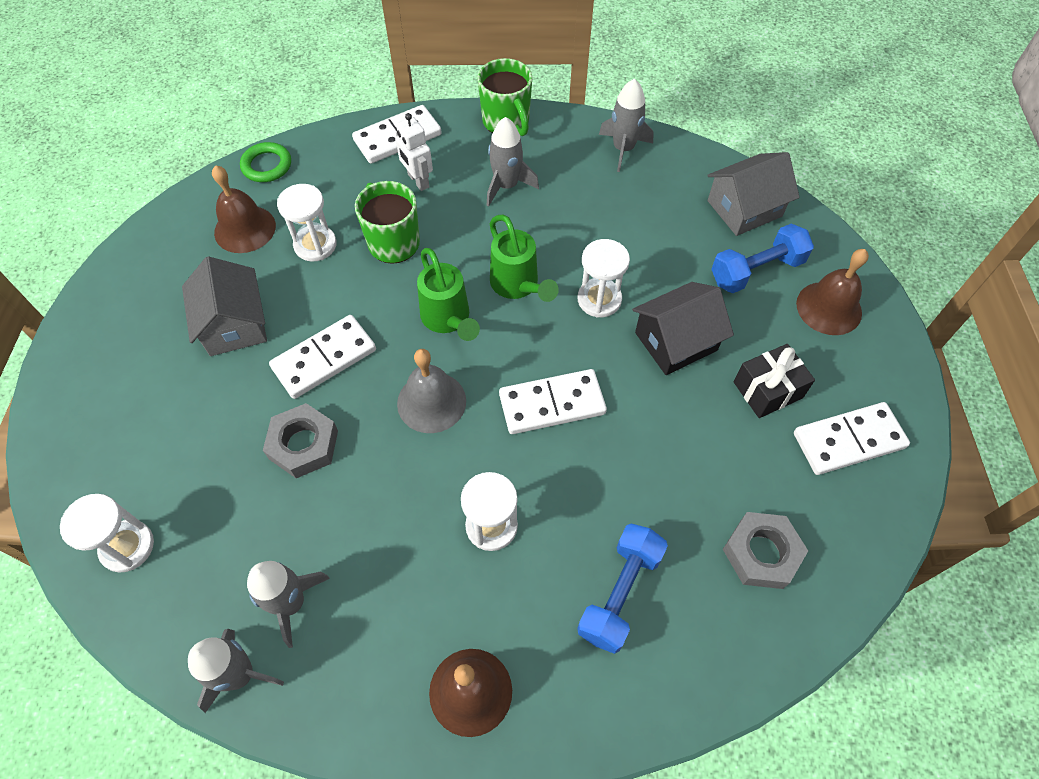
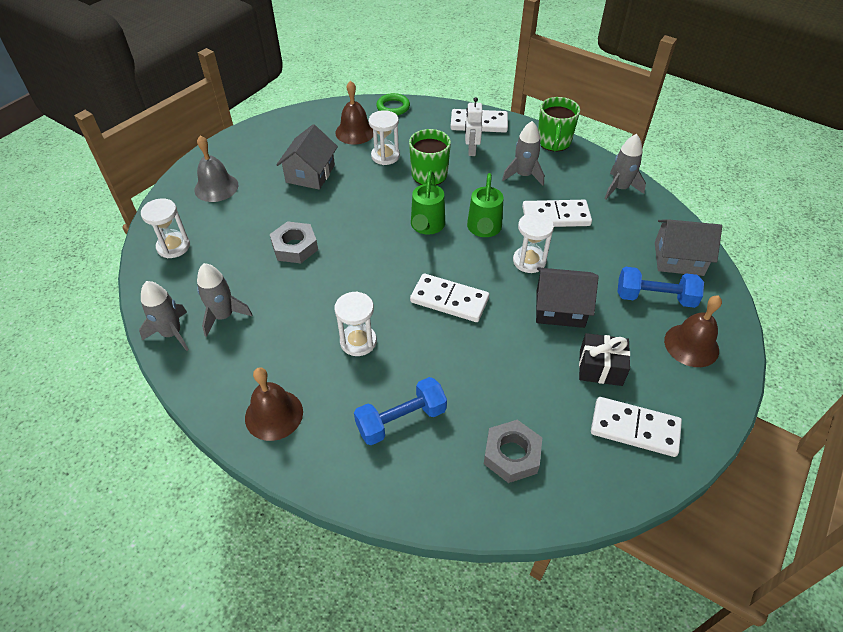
camera: 35 degrees right, 10 degrees down
(324, 359) = (341, 212): white domino -> white domino (556, 216)
(431, 402) = (380, 262): grey bell -> grey bell (216, 187)

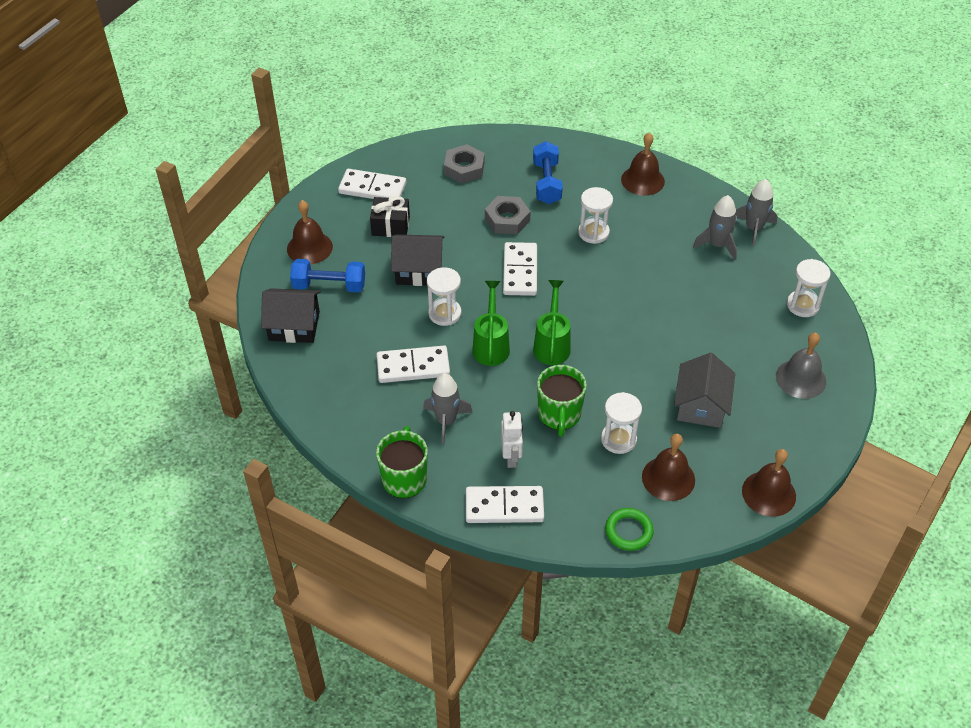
camera: 175 degrees right, 0 degrees up
(286, 120) = (769, 493): none -> brown bell
(295, 247) = (681, 313): grey nut -> grey nut (507, 219)
(401, 420) = (546, 183): blue dumbbell -> blue dumbbell turned 60 degrees counterclockwise
(449, 300) = (520, 271): white domino -> white domino turned 75 degrees clockwise
(620, 188) = (334, 409): grey rocket -> none
(678, 258) = (294, 326): grey house -> black house

